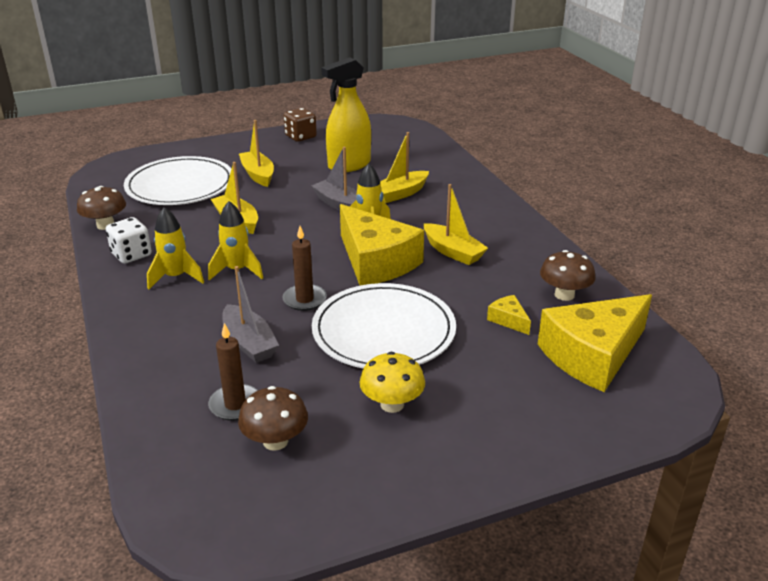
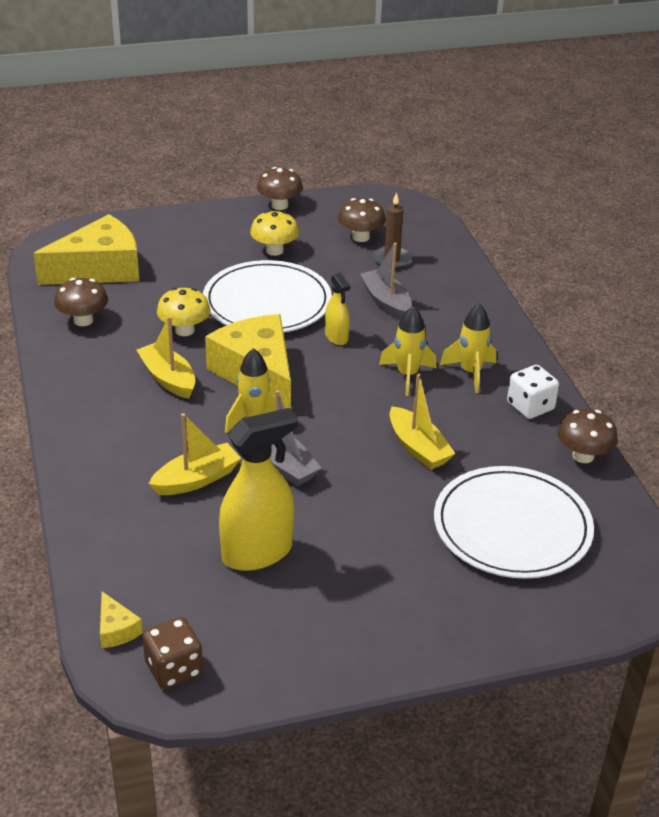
camera: 175 degrees left, 5 degrees up
(258, 175) = (400, 541): yellow boat -> none
(300, 137) = (332, 649): brown dice -> brown dice (174, 668)
(304, 299) = (336, 337): brown candle -> yellow spray bottle
(404, 496) = (279, 205): none -> brown mushroom
(459, 294) = (184, 330): none -> yellow mushroom
(508, 320) = (151, 302): yellow cheese -> yellow cheese (116, 629)

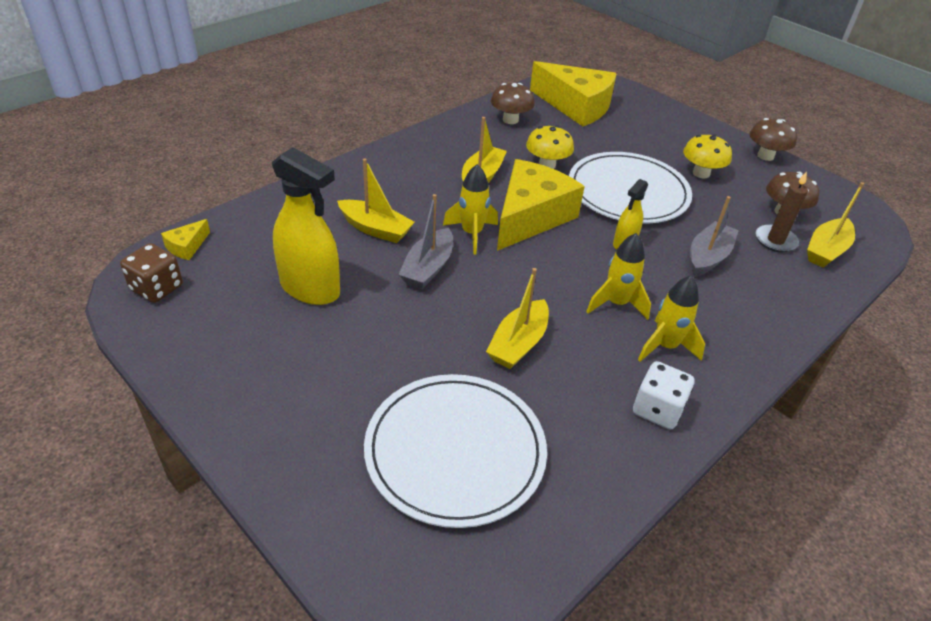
camera: 60 degrees right, 5 degrees up
(421, 243) = (826, 250): none -> yellow boat
(583, 456) = (617, 481): brown mushroom -> none

